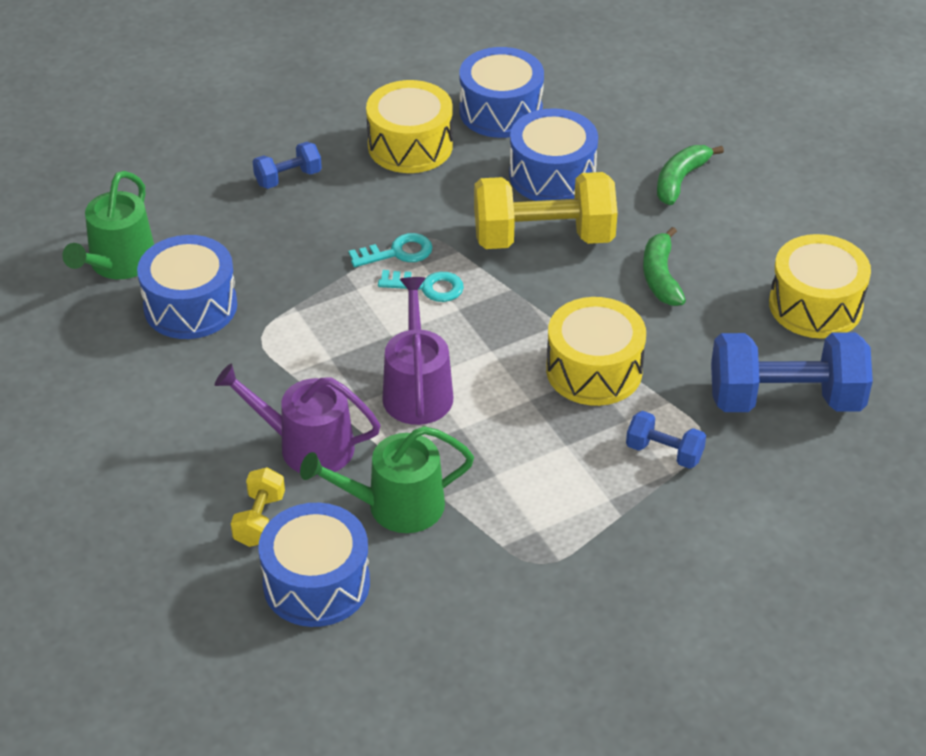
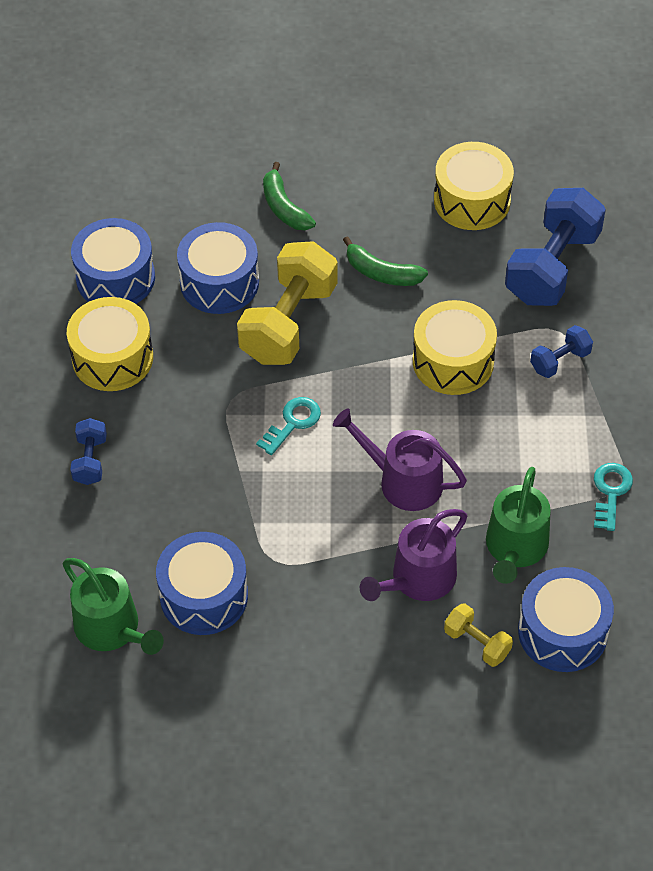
camera: 60 degrees left, 10 degrees up
(397, 252) = (238, 425): turquoise key -> turquoise key (610, 492)

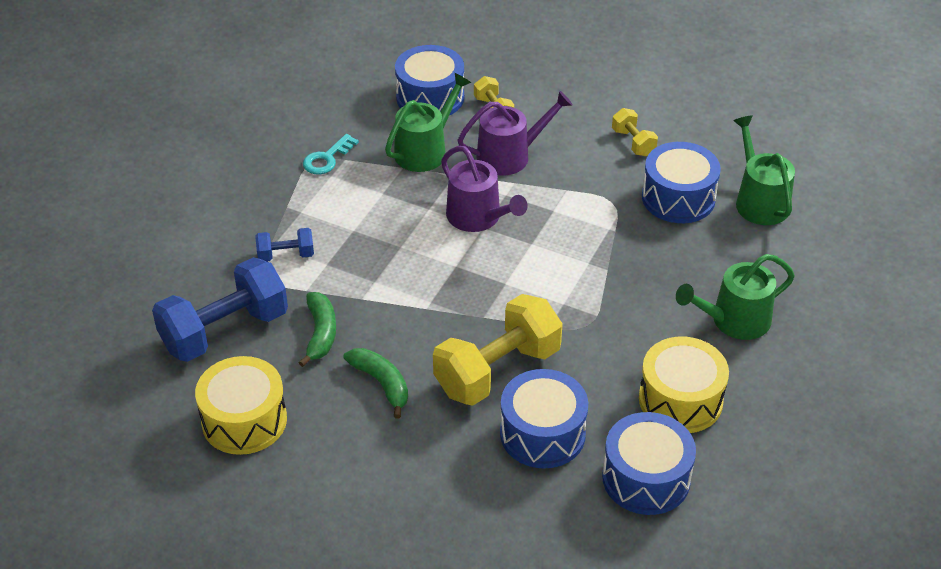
camera: 155 degrees left, 10 degrees down
(90, 460) = (734, 320): blue dumbbell -> green watering can
(284, 207) = (433, 487): green banana -> green banana (320, 333)
(289, 660) = (633, 142): none -> yellow dumbbell
(292, 423) = (542, 288): turquoise key -> none
(453, 361) = (374, 286): yellow drum -> none

